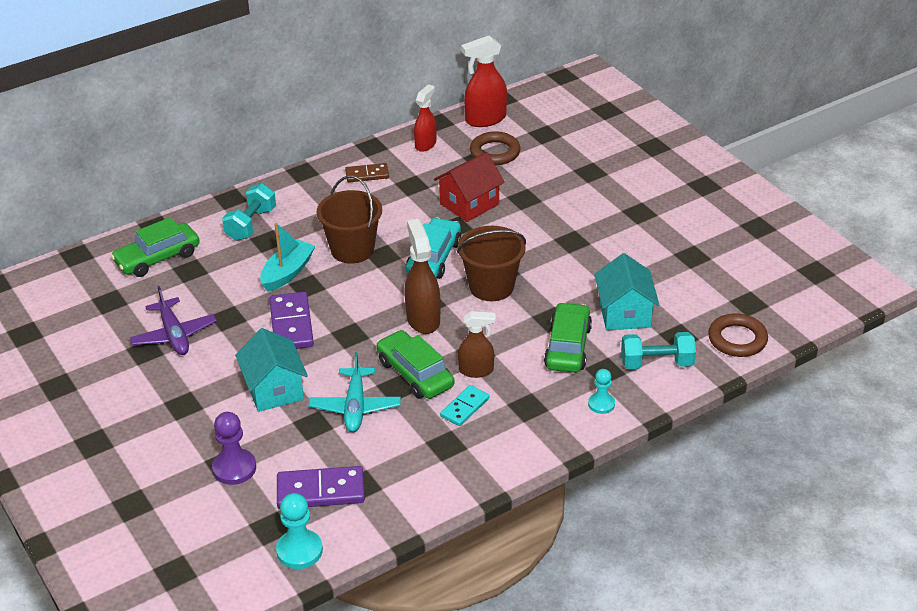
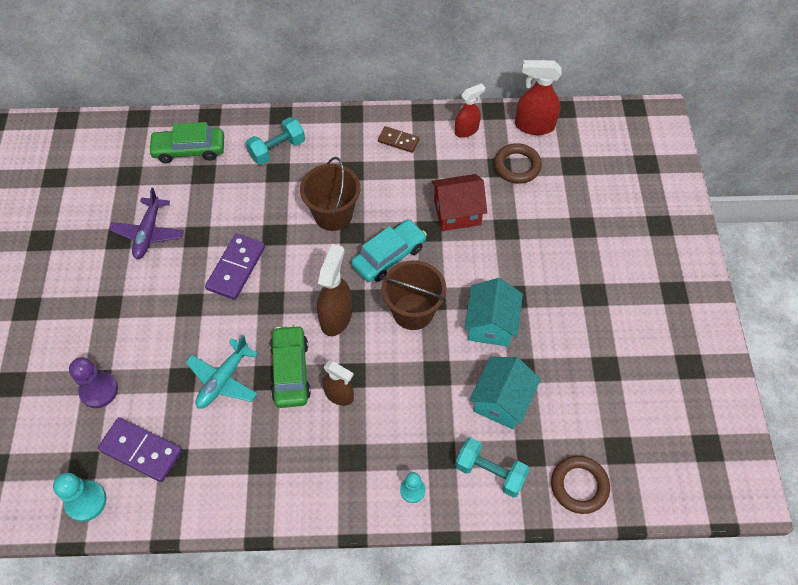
camera: 30 degrees right, 20 degrees up
(274, 389) = (179, 328): turquoise house -> turquoise house (490, 324)
(287, 273) = (269, 213): turquoise boat -> none
(464, 407) = (303, 429): turquoise domino -> none
(568, 347) = (429, 411): green car -> none

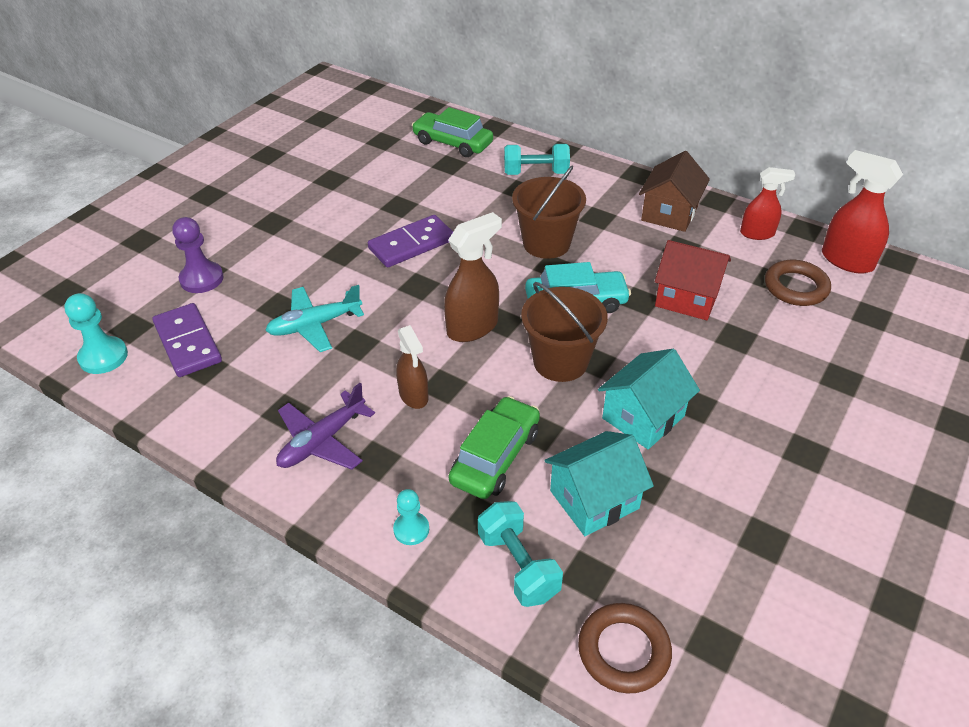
camera: 35 degrees right, 15 degrees down
(148, 233) = (359, 186): purple plane -> purple plane (322, 441)
(291, 371) = (384, 350): green car -> green car (495, 457)
(398, 141) = (669, 213): brown domino -> brown house

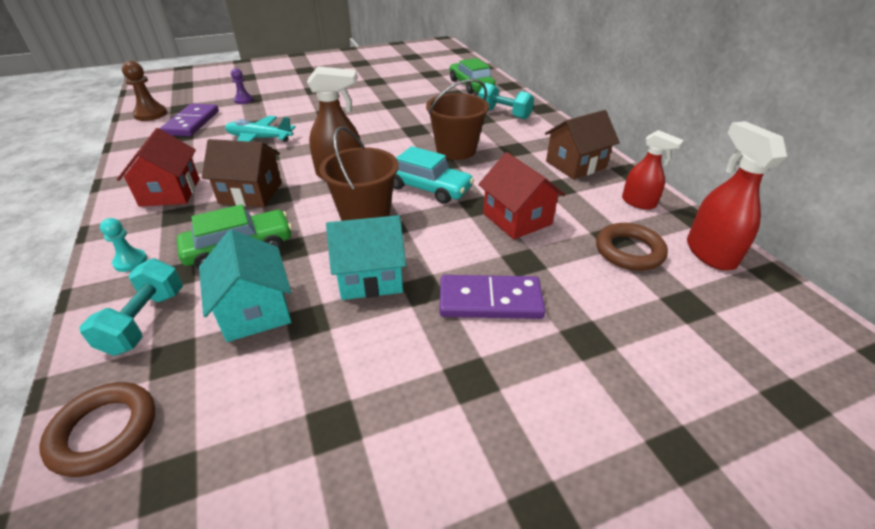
camera: 35 degrees right, 5 degrees down
(103, 357) = (150, 114): turquoise pawn -> brown pawn
(202, 279) = (243, 100): purple pawn -> purple pawn, size x0.64
(322, 441) = (170, 192): purple plane -> red house
(411, 244) = (371, 122): purple domino -> purple domino (490, 301)
(414, 396) = (251, 193): brown spray bottle -> brown house
(594, 499) = (255, 310): turquoise house -> turquoise house turned 60 degrees clockwise

